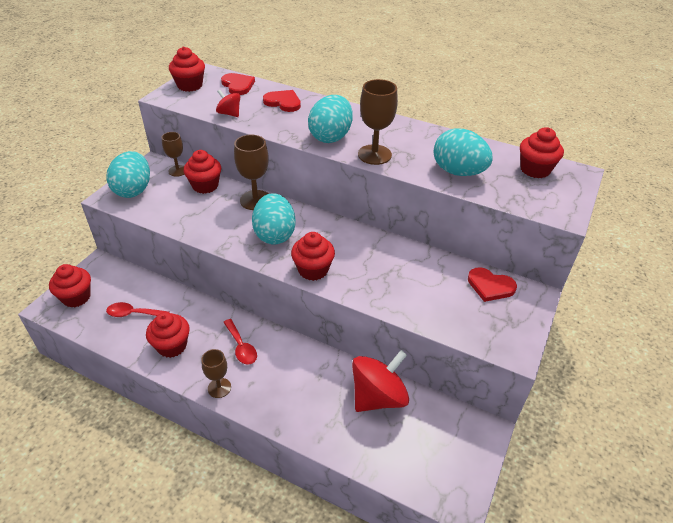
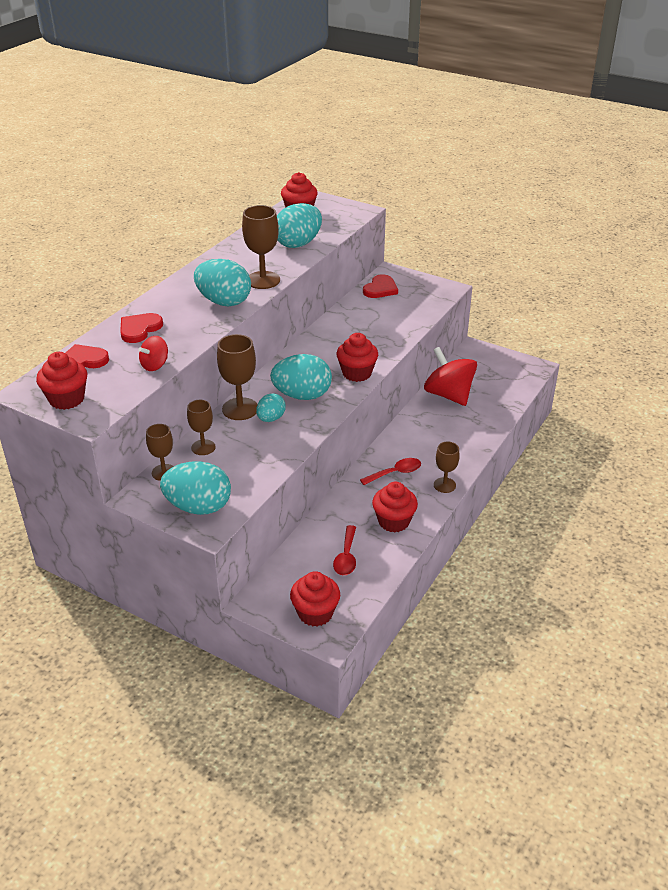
camera: 85 degrees left, 5 degrees down
(205, 186) = (203, 447): red cupcake -> brown goblet
(240, 218) = (271, 419): none -> turquoise egg

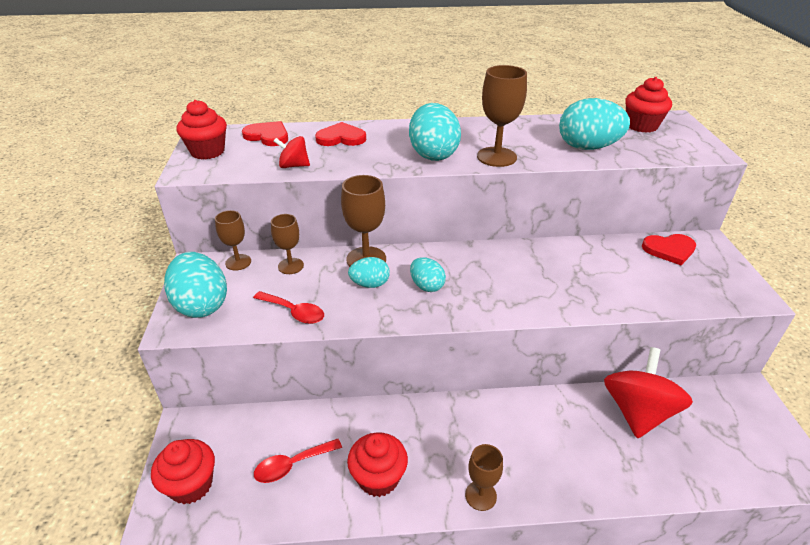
camera: 55 degrees right, 0 degrees up
(302, 395) = (427, 286): turquoise egg -> turquoise egg, size x0.57
(357, 373) = (506, 304): red cupcake -> none
(395, 473) = (458, 435): red spoon -> red spoon (294, 312)

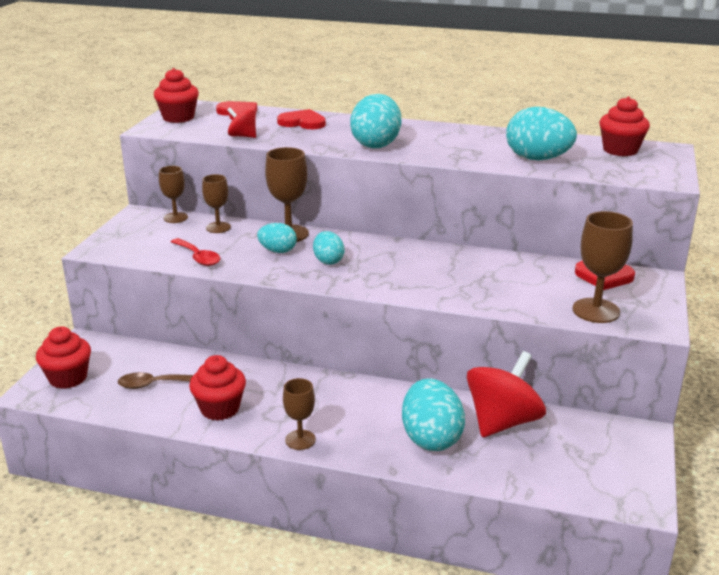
camera: 20 degrees right, 10 degrees down
(201, 305) = (127, 240): turquoise egg -> turquoise egg (431, 438)
(292, 465) = (154, 384): red spoon -> brown spoon
(496, 157) = (435, 154): brown goblet -> brown goblet (596, 310)

